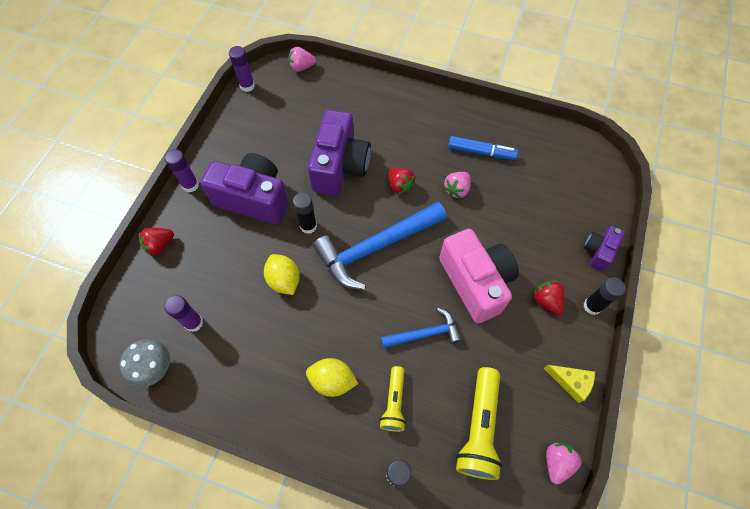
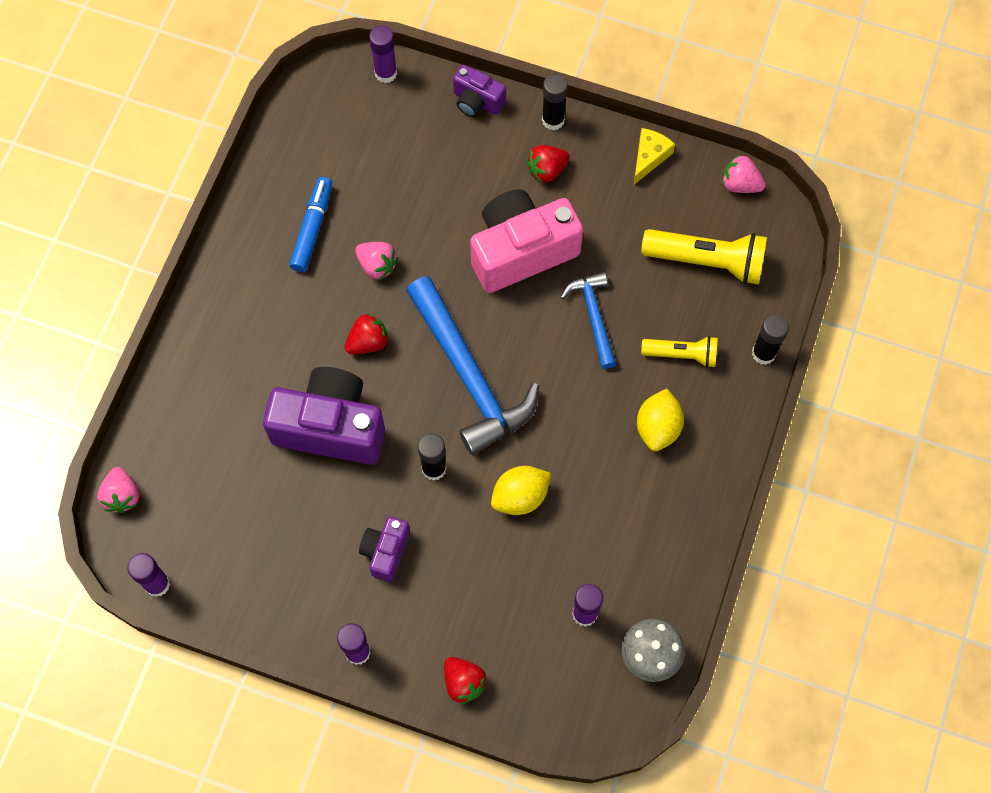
camera: 90 degrees left, 5 degrees up
(253, 199) = (385, 551): purple camera -> purple camera, size x0.51
(609, 192) = (386, 73): none -> purple glue stick

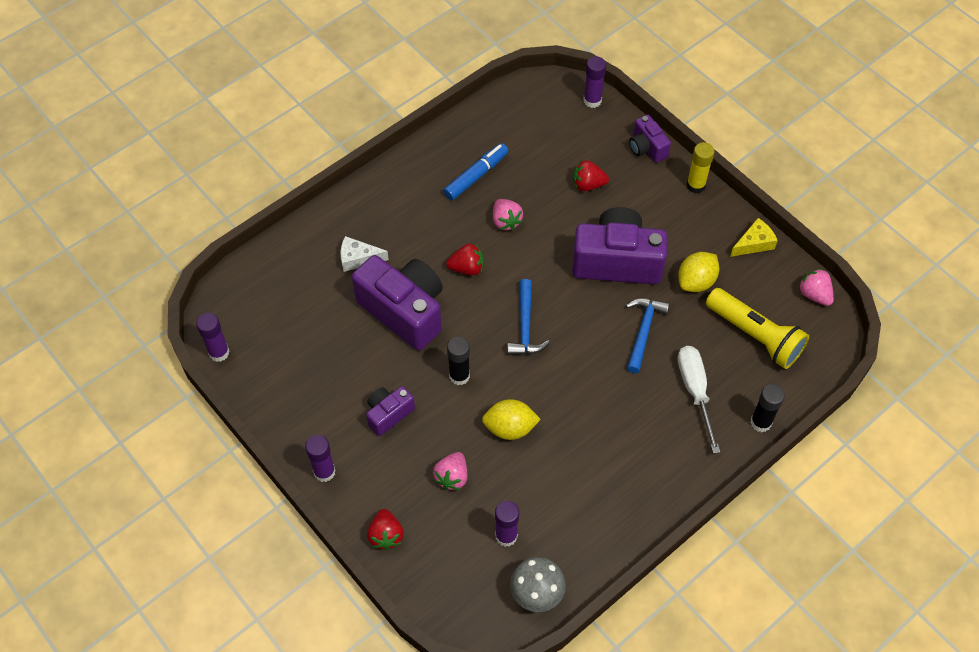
camera: 30 degrees right, 10 degrees down
(122, 496) = (234, 283): pink strawberry -> pink strawberry (452, 477)
(242, 393) = (358, 258): none -> white cheese
(469, 376) = (525, 326): blue hammer -> blue hammer, size x0.54
(521, 251) = (617, 261): pink camera -> purple camera
(547, 170) = (670, 216): red strawberry -> red strawberry (588, 185)
(553, 120) = (695, 185): black glue stick -> yellow glue stick
(658, 427) = (644, 433): yellow lemon -> yellow lemon (696, 281)
(682, 355) = (695, 391): yellow flashlight -> white screwdriver

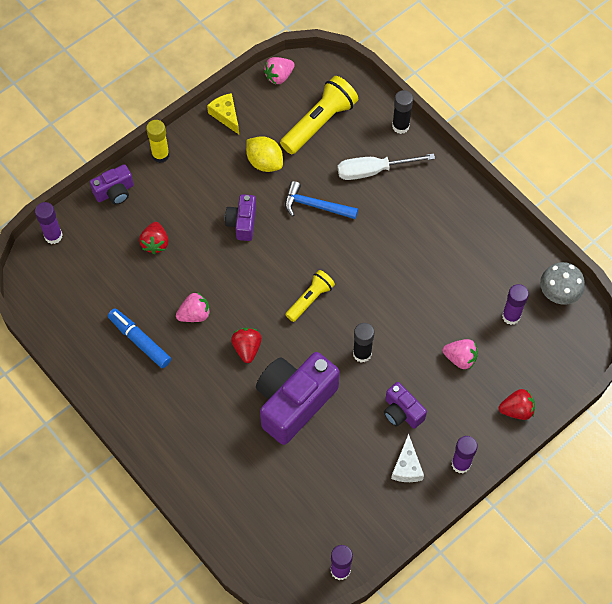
camera: 90 degrees left, 5 degrees up
(358, 258) = (234, 446): white cheese -> white cheese (407, 466)
(510, 428) = (412, 312): yellow lemon -> none
(525, 326) = (310, 299): blue hammer -> yellow flashlight
(617, 261) = (242, 223): purple camera -> purple camera, size x0.51

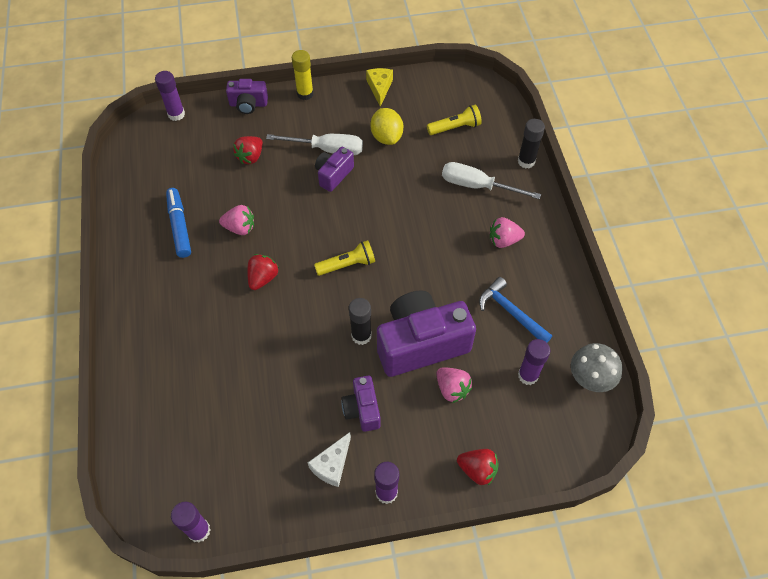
camera: 30 degrees right, 5 degrees down
(219, 201) = (327, 149): none -> white screwdriver
(279, 76) = (445, 78): pink strawberry -> pink strawberry (503, 240)
(294, 402) = (269, 346): purple camera -> purple camera (421, 344)
(315, 205) = (406, 190): blue hammer -> blue hammer (511, 312)
(319, 123) = (455, 128): yellow flashlight -> yellow flashlight, size x0.61

